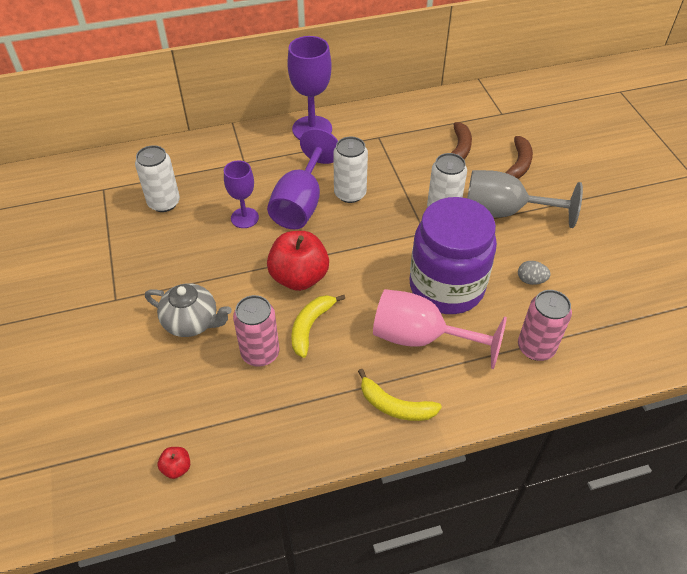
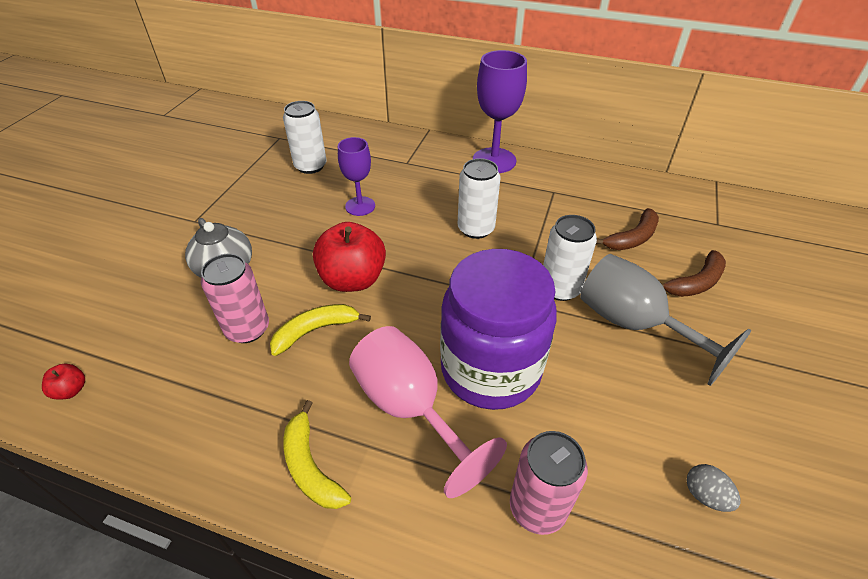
camera: 35 degrees right, 5 degrees down
(301, 203) = (421, 216): purple goblet -> none
(531, 280) = (602, 419): grey egg -> grey egg (705, 495)

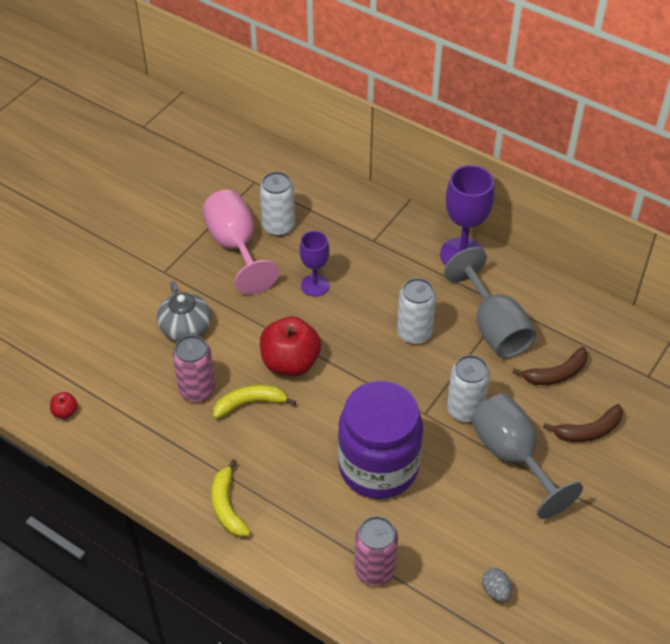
camera: 15 degrees right, 5 degrees up
(410, 408) = (307, 482): pink goblet -> pink goblet (236, 246)
(551, 210) = (494, 327): none -> grey goblet

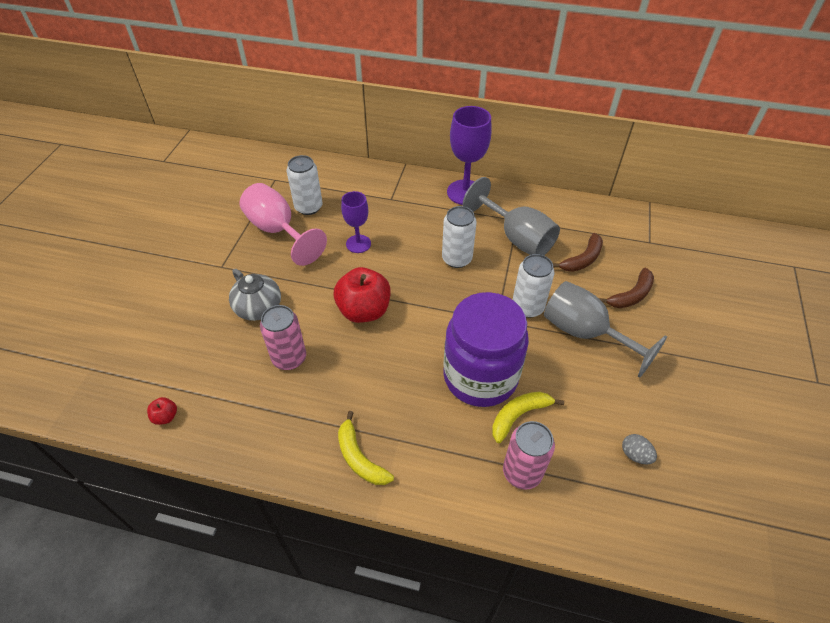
camera: 20 degrees left, 0 degrees up
(250, 403) = (343, 355): yellow banana -> yellow banana (519, 416)

